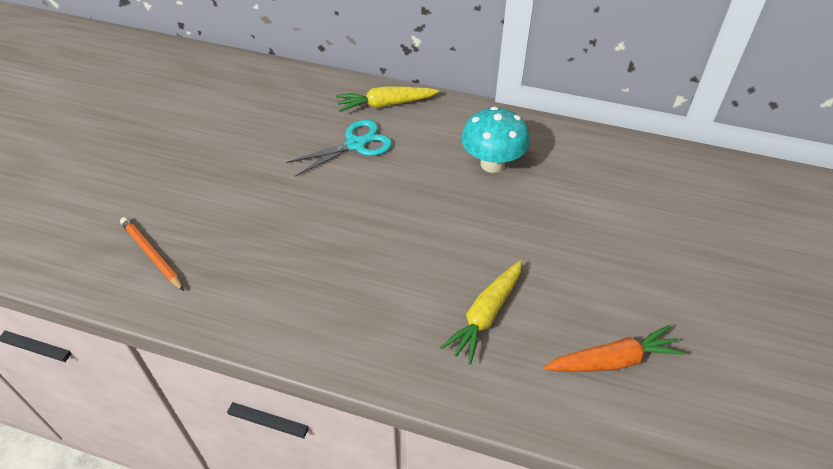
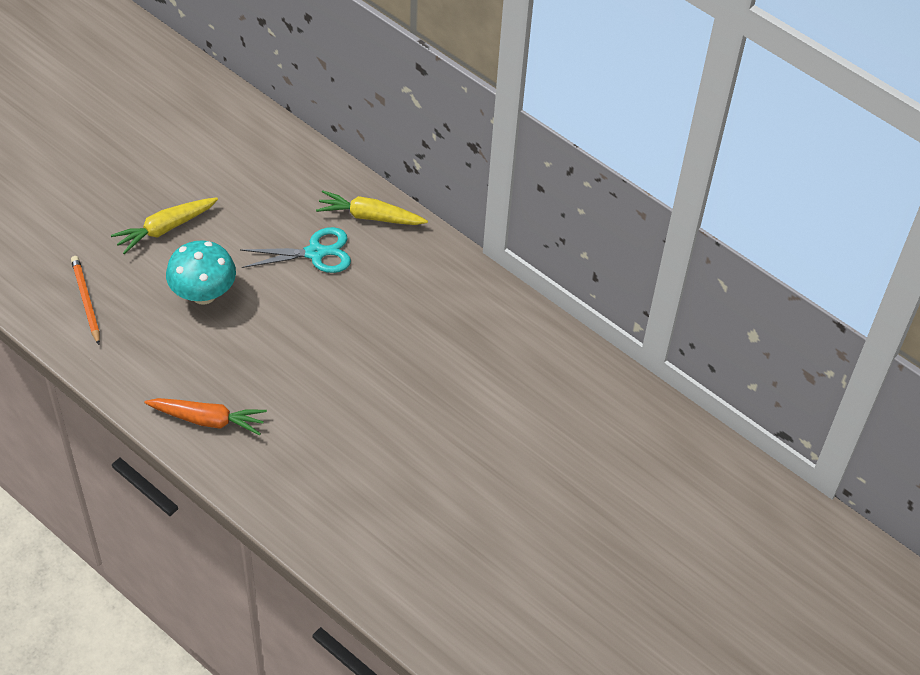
camera: 20 degrees right, 5 degrees up
(485, 315) = (333, 462): yellow carrot -> yellow carrot (165, 228)
(492, 164) = (432, 322): turquoise mushroom -> turquoise mushroom (203, 294)
(613, 360) = (412, 539): orange carrot -> orange carrot (208, 420)

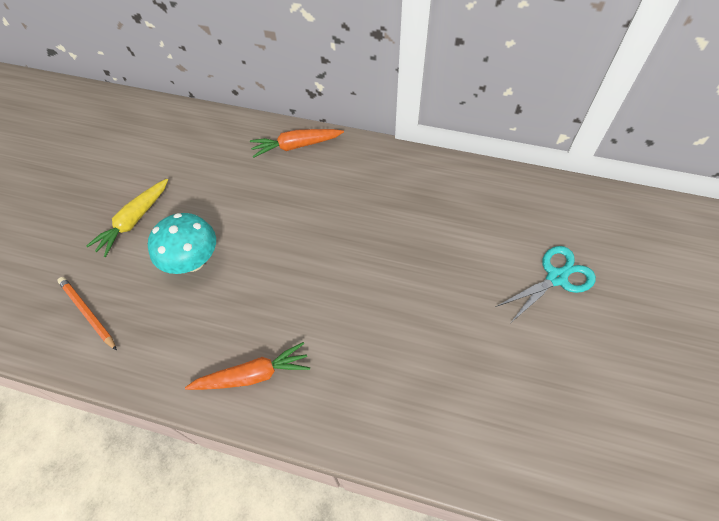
camera: 20 degrees left, 5 degrees up
(315, 253) = (269, 189): turquoise scissors -> turquoise scissors (556, 277)
(370, 216) = (296, 146): yellow carrot -> orange carrot

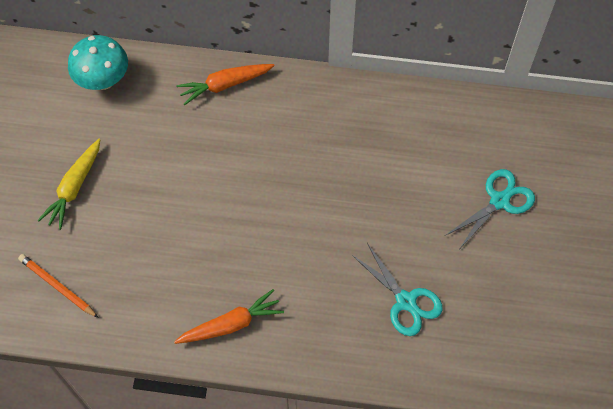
camera: 10 degrees left, 5 degrees up
(193, 261) = (147, 223): turquoise mushroom -> turquoise mushroom (103, 80)
(447, 373) = (406, 301): none -> turquoise scissors

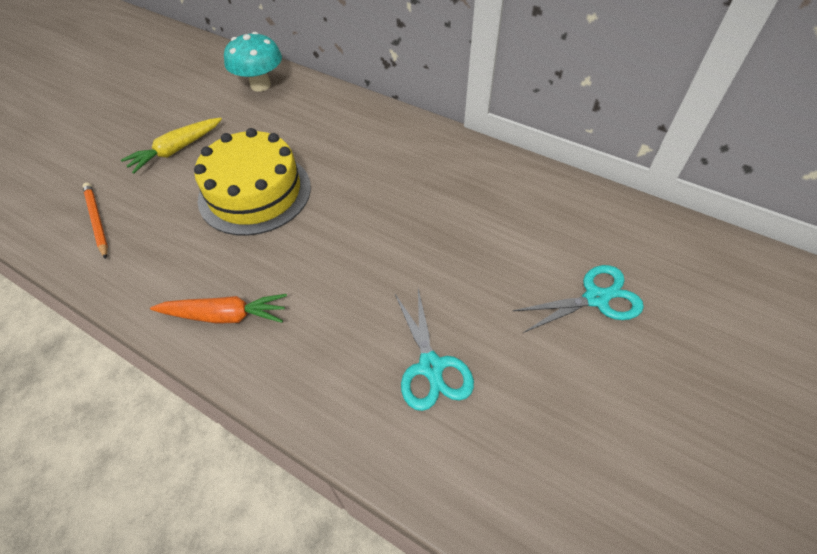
camera: 25 degrees right, 10 degrees down
(181, 206) = (255, 192): none -> yellow cake
(225, 85) = (359, 115): orange carrot -> none

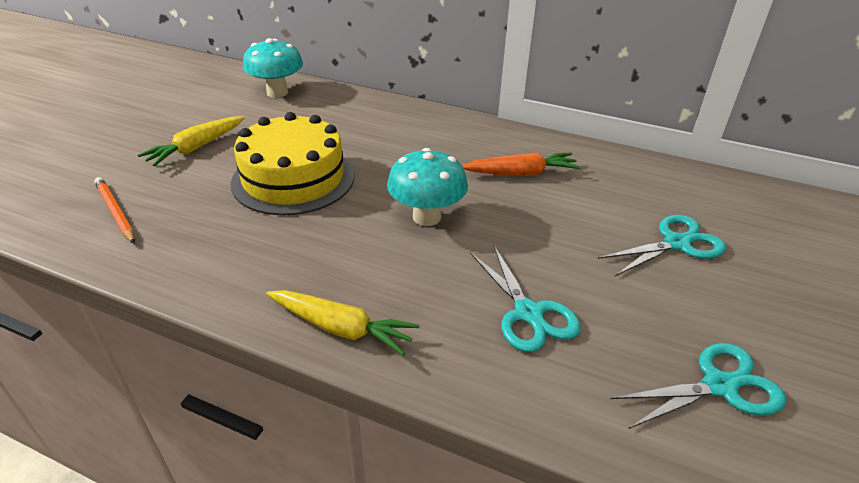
camera: 10 degrees left, 15 degrees down
(225, 315) = (286, 286): orange carrot -> orange carrot (521, 173)
(263, 366) = (341, 328): none -> yellow carrot
(365, 247) = (426, 217): none -> turquoise mushroom
(585, 466) = (719, 385): none -> turquoise scissors

